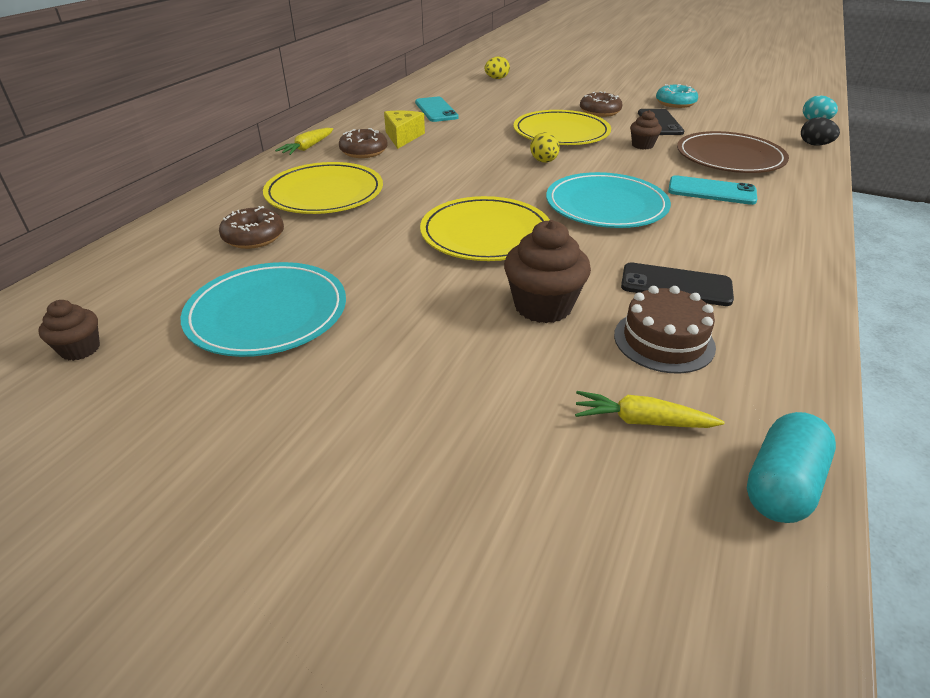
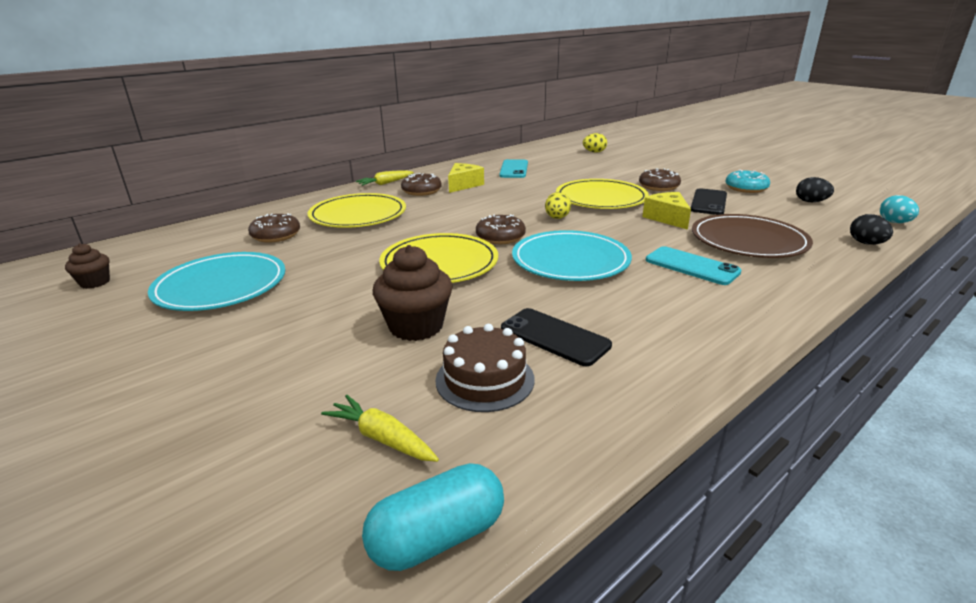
camera: 25 degrees right, 10 degrees down
(513, 192) = (500, 237): none -> brown donut
(642, 145) = (667, 218): brown cupcake -> yellow cheese
(738, 110) = (810, 202): none -> black egg

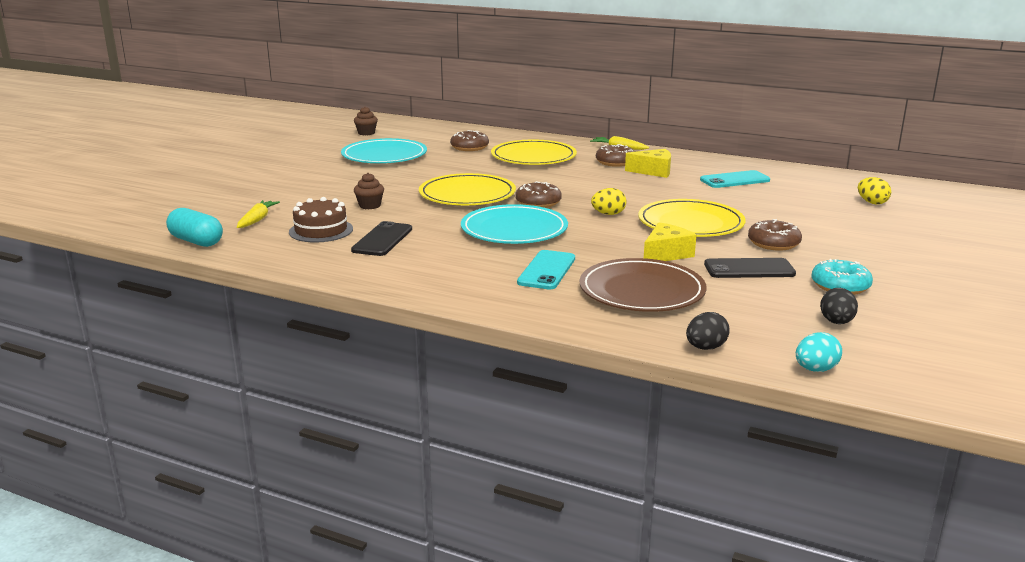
camera: 65 degrees right, 5 degrees down
(416, 326) = (370, 206): brown cupcake -> brown cupcake, size x0.57

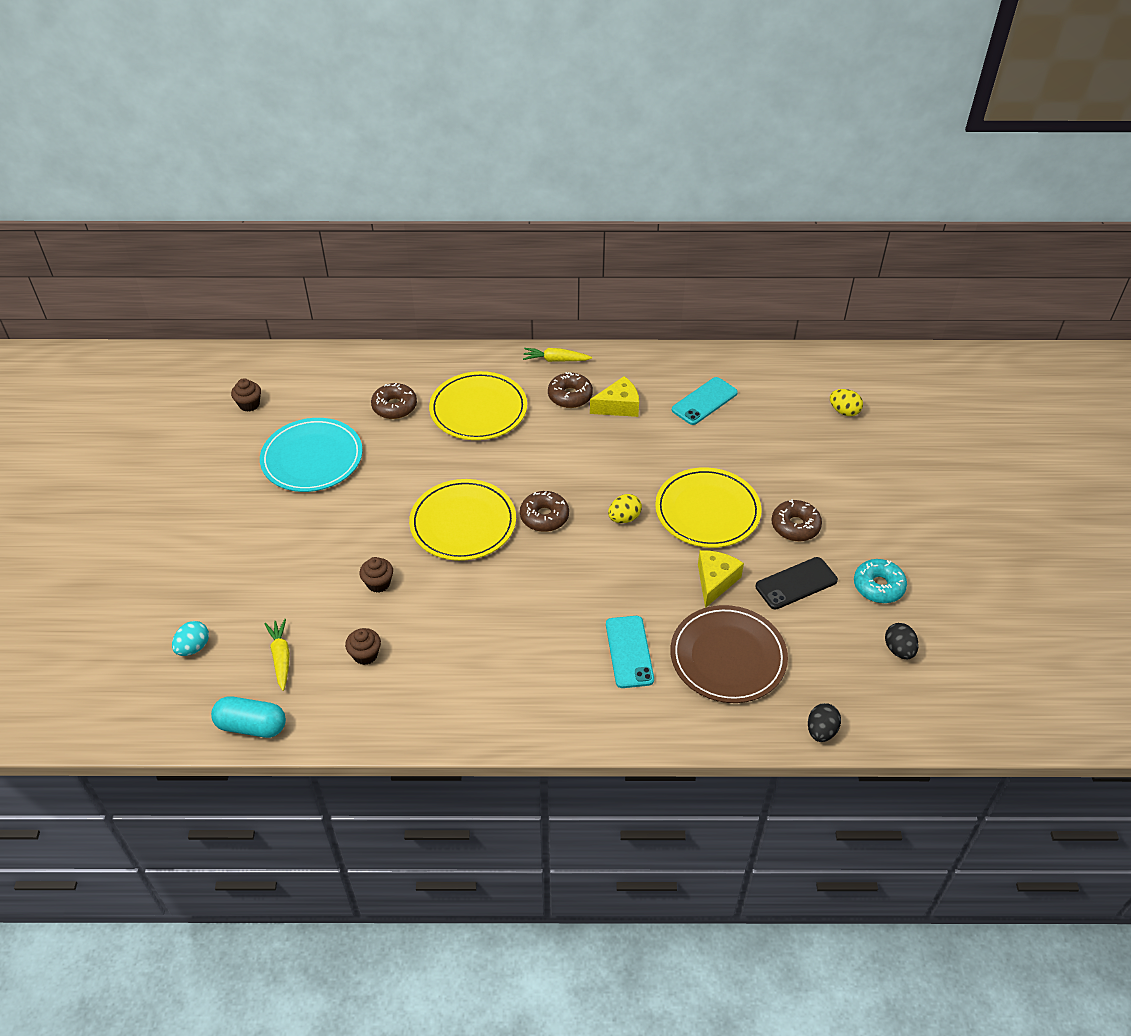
camera: 25 degrees left, 25 degrees up
(321, 230) = (365, 655): brown cake -> brown cupcake
(382, 240) = (441, 650): black phone -> none
(514, 229) = (554, 583): turquoise plate -> none
(815, 369) = (912, 730): turquoise egg -> turquoise egg (193, 647)

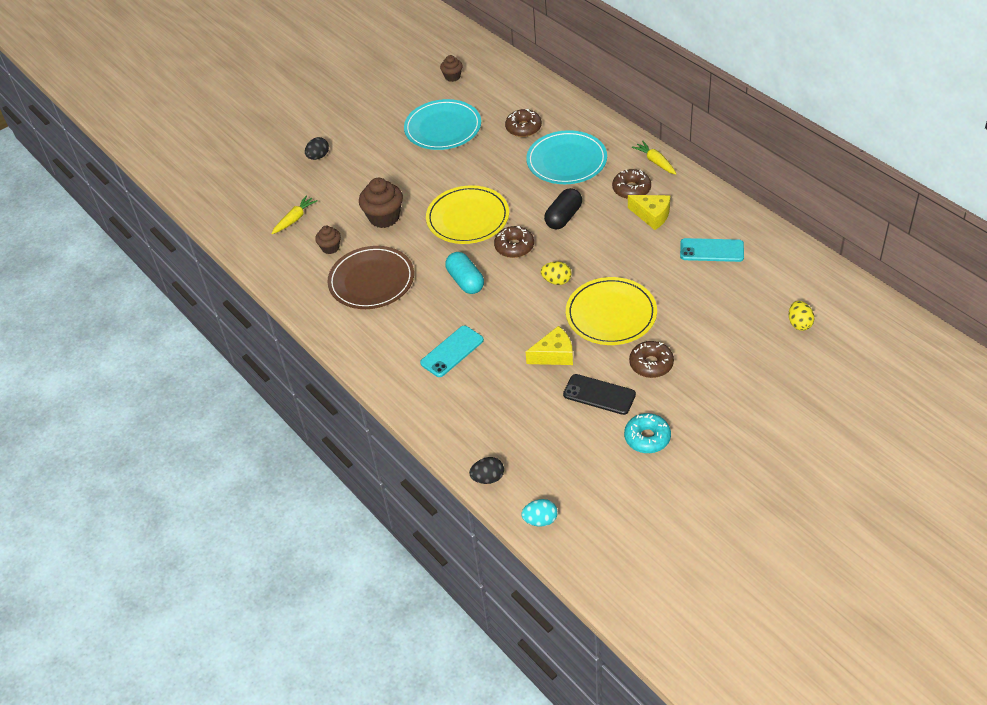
camera: 55 degrees right, 0 degrees up
(193, 647) = (267, 185): turquoise egg -> turquoise egg (540, 520)
(251, 726) = (242, 241): turquoise capsule -> turquoise capsule (465, 281)
(378, 583) = (384, 217): brown cupcake -> brown cupcake, size x1.76
(478, 409) = (566, 161): yellow plate -> turquoise plate
(548, 460) = (563, 217): none -> black capsule
(728, 657) = (498, 398): brown plate -> brown plate (371, 280)
(898, 650) = (601, 480): black egg -> black egg (318, 156)

